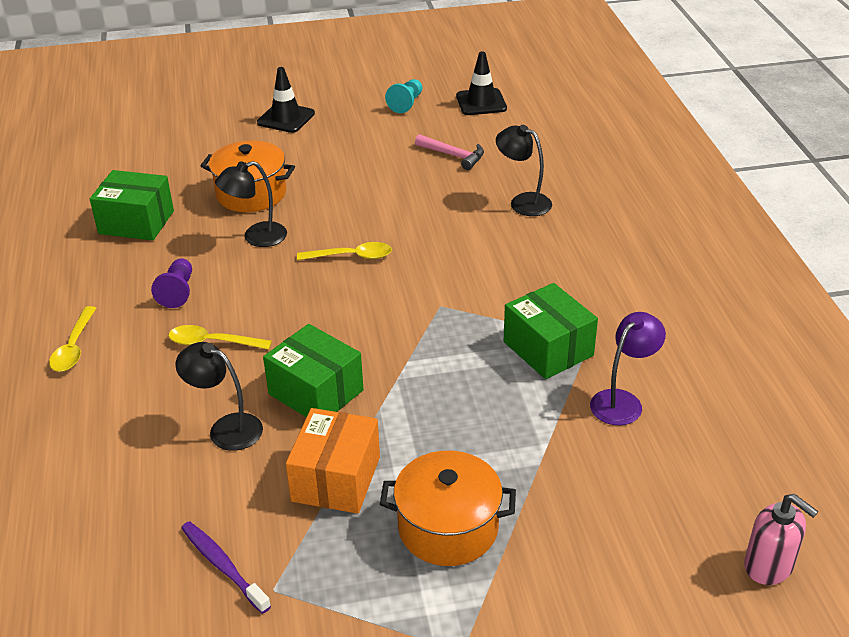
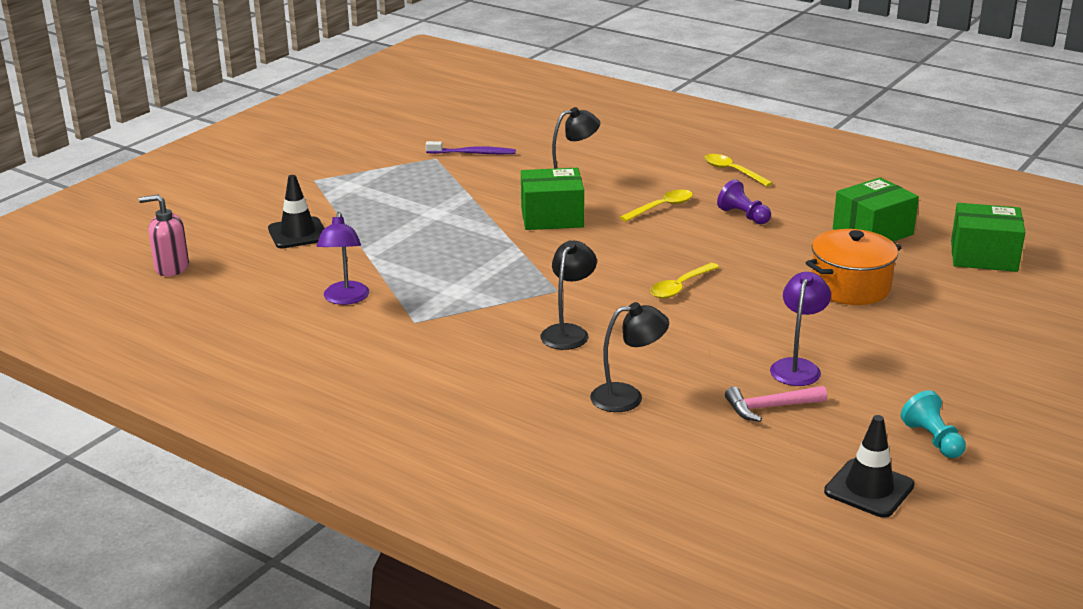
camera: 135 degrees right, 10 degrees down
(256, 237) = (773, 264): black lamp -> black lamp (568, 332)
(286, 118) = (990, 358): black traffic cone -> black traffic cone (298, 233)
(336, 479) = (472, 195): orange box -> none
(393, 167) = (797, 367): none -> purple lamp
(448, 527) = (380, 206): orange pot -> none
(548, 349) = (438, 303): green box -> green box (983, 256)

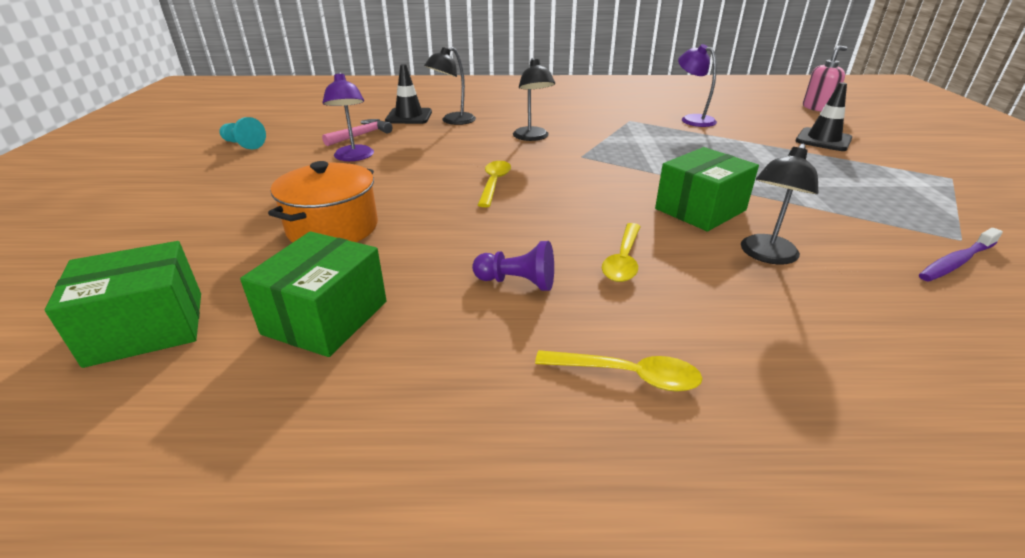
camera: 145 degrees right, 5 degrees up
(869, 488) = (285, 120): black traffic cone -> black traffic cone (409, 116)

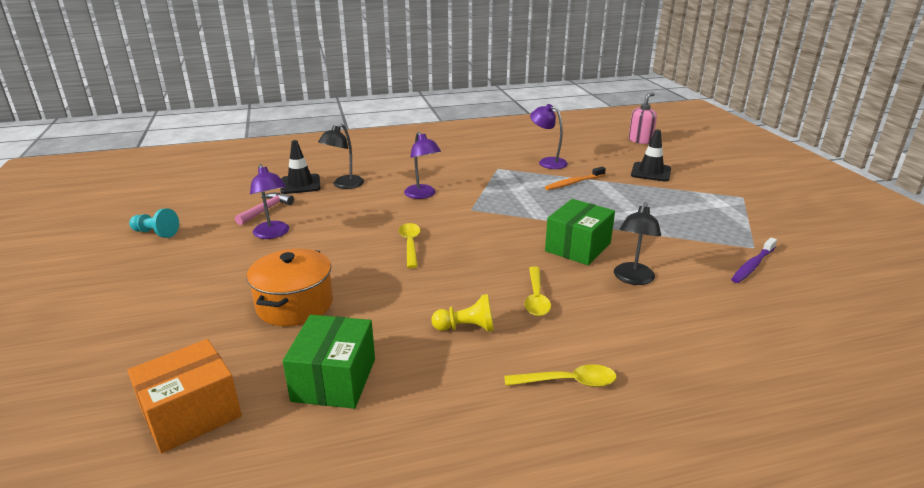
camera: 15 degrees left, 5 degrees down
(146, 328) = (191, 414): green box -> orange box
(517, 282) = (466, 328): purple pawn -> yellow pawn
(532, 137) = (422, 195): black lamp -> purple lamp
(718, 142) = (573, 183): none -> orange toothbrush

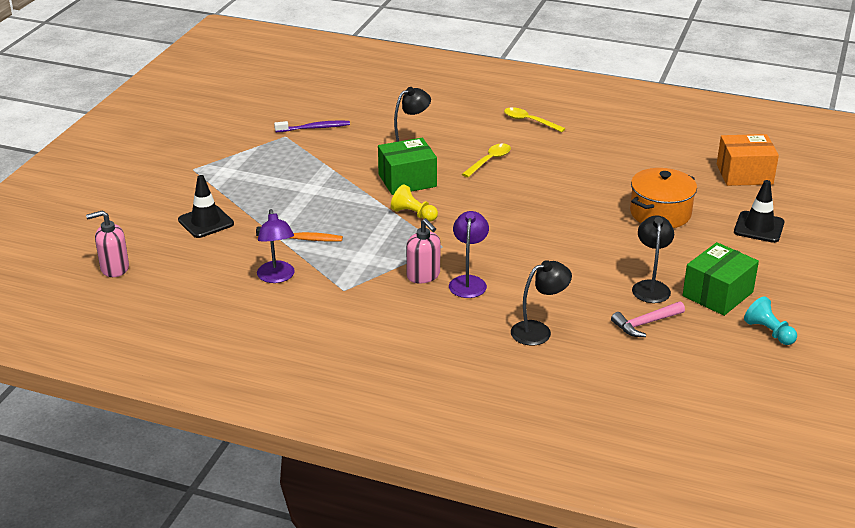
camera: 145 degrees left, 5 degrees up
(273, 234) = (650, 287): purple lamp -> black lamp
(300, 184) = (588, 353): black traffic cone -> black traffic cone (759, 227)
(334, 380) = (657, 163): green box -> green box (717, 294)
(410, 244) = (535, 230): yellow spoon -> none
(458, 189) = (423, 276): none -> pink soap dispenser
(466, 328) = (555, 161): yellow pawn -> yellow pawn (413, 214)

